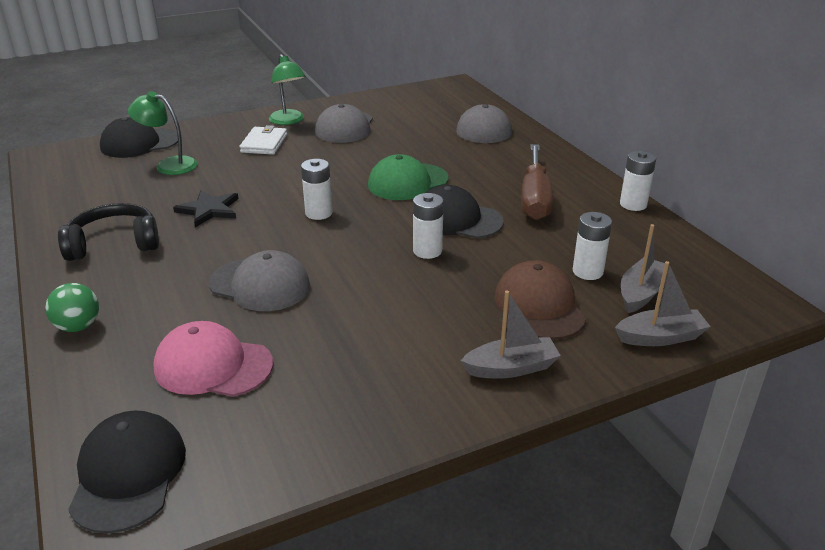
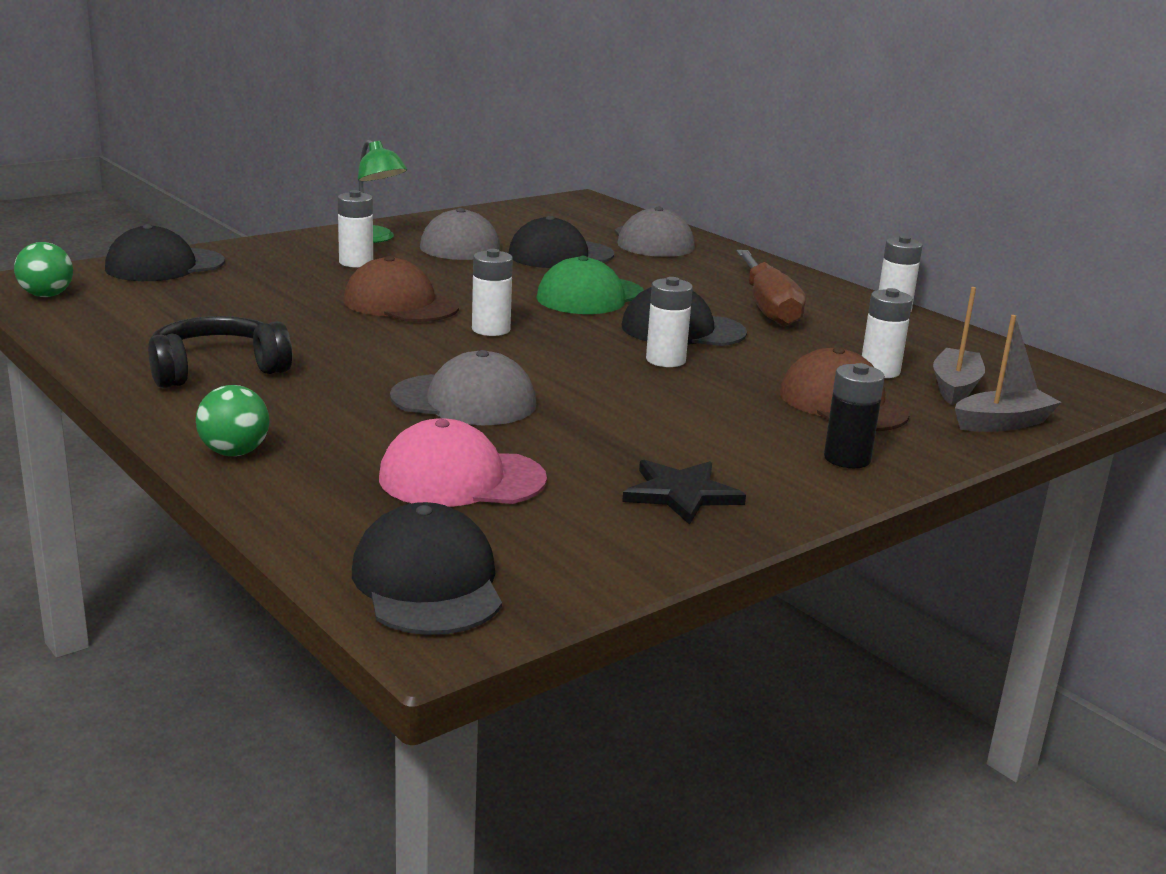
camera: 15 degrees left, 10 degrees down
(51, 169) = (46, 295): none -> green ball
(169, 165) = (230, 287): green lamp -> none
(209, 210) = (330, 331): black star -> black star (681, 494)
(264, 143) = (356, 262): white wallet -> white battery
(271, 185) = (400, 304): none -> brown cap
(409, 139) = (560, 255): none -> black cap
(511, 368) = (847, 458): grey boat -> black battery

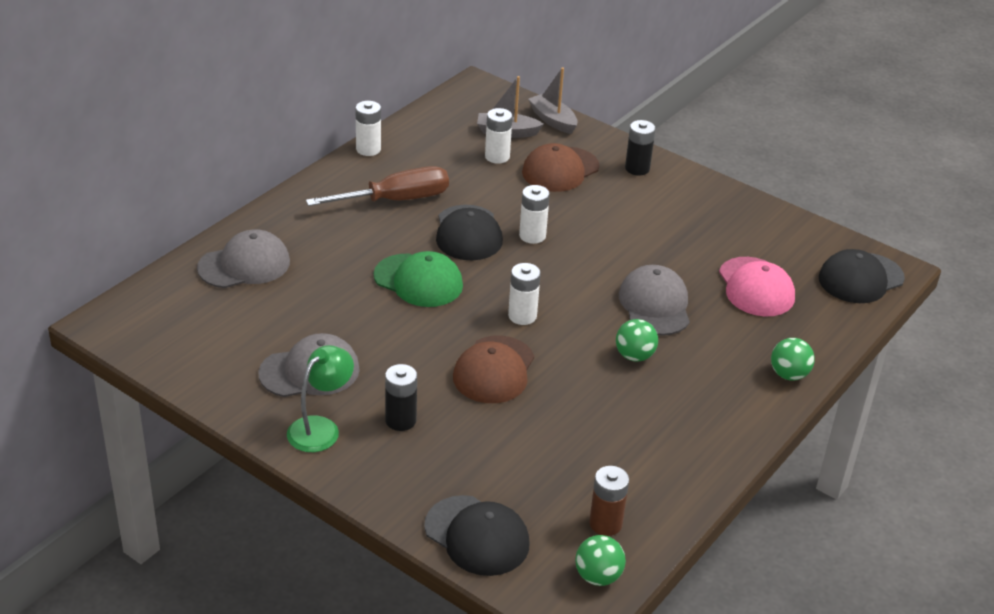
camera: 105 degrees left, 15 degrees up
(109, 309) = (605, 523): none -> brown battery
(216, 369) = (681, 422): black headphones -> none
(356, 262) = (400, 420): white battery -> black battery
(365, 369) = (634, 356): none -> green ball
(560, 255) = (314, 310): black cap -> none
(681, 494) = (718, 216): black star -> none

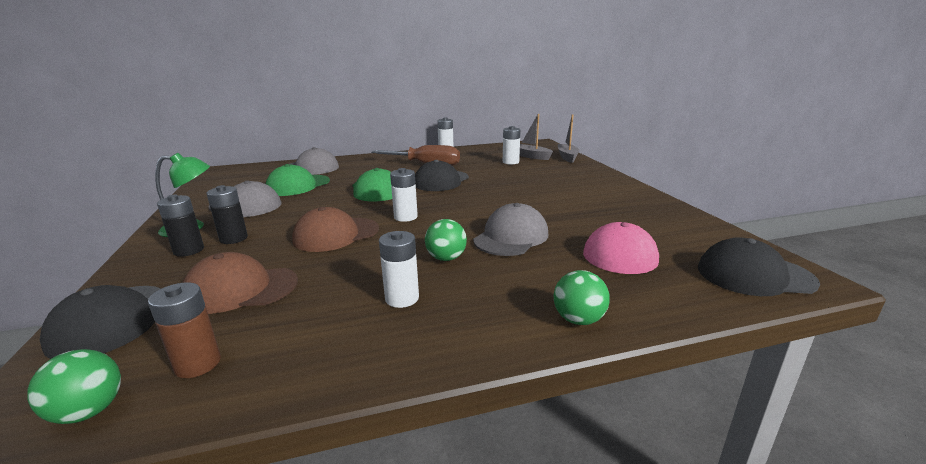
camera: 40 degrees right, 15 degrees down
(301, 310) = (298, 185): none -> green cap
(532, 236) = (478, 189): white battery -> white battery (402, 298)
(560, 170) = (542, 172): brown cap -> brown cap (241, 289)
(637, 168) = (598, 180): black battery -> black battery (189, 250)

